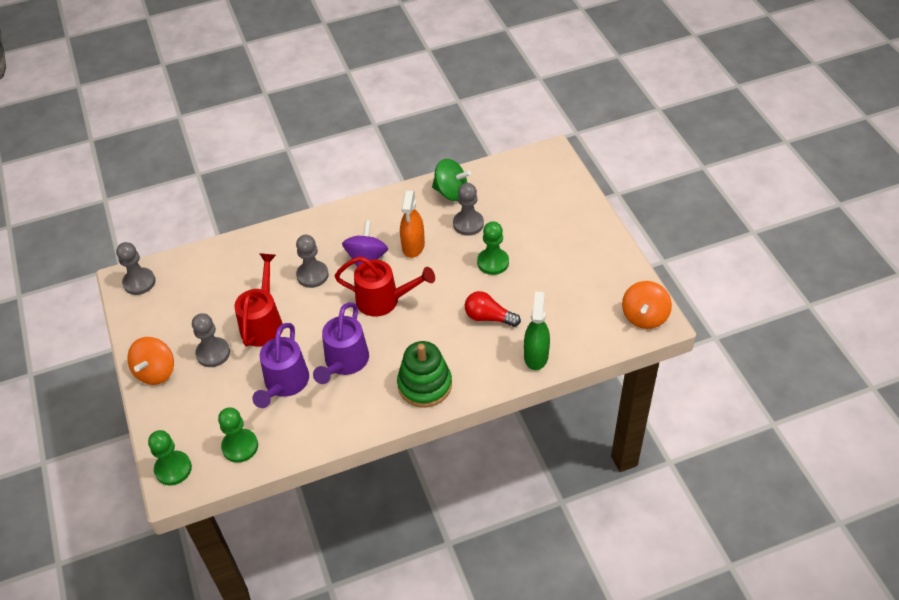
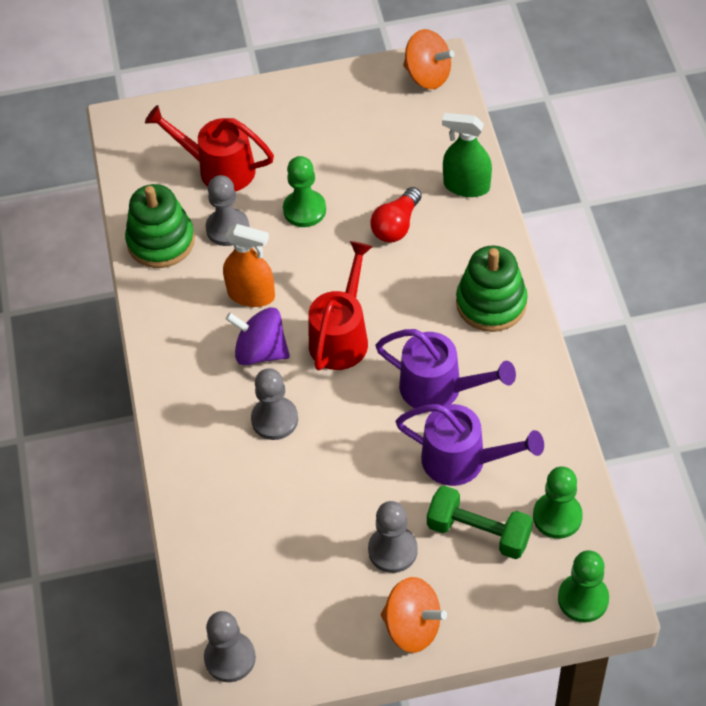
camera: 80 degrees left, 5 degrees up
(227, 400) = (478, 532): none -> green dumbbell
(263, 322) = (349, 484): red watering can -> red watering can (218, 169)
(451, 192) = (161, 241): green spinning top -> green stacking toy

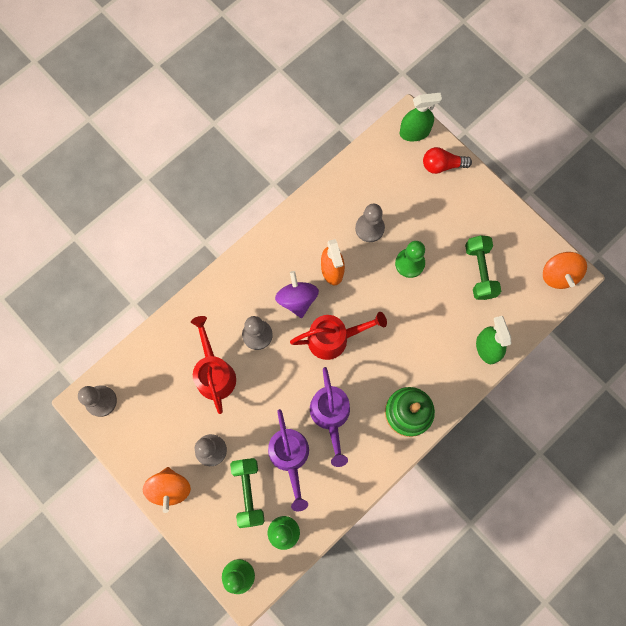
camera: 55 degrees right, 20 degrees up
(142, 123) = (414, 132): none -> green spray bottle
(161, 241) = (338, 197): green stacking toy -> none
(218, 169) = (408, 196): red watering can -> red watering can (214, 372)
(367, 147) = (479, 271): none -> green dumbbell
(396, 225) = (431, 323): red light bulb -> red light bulb (442, 165)

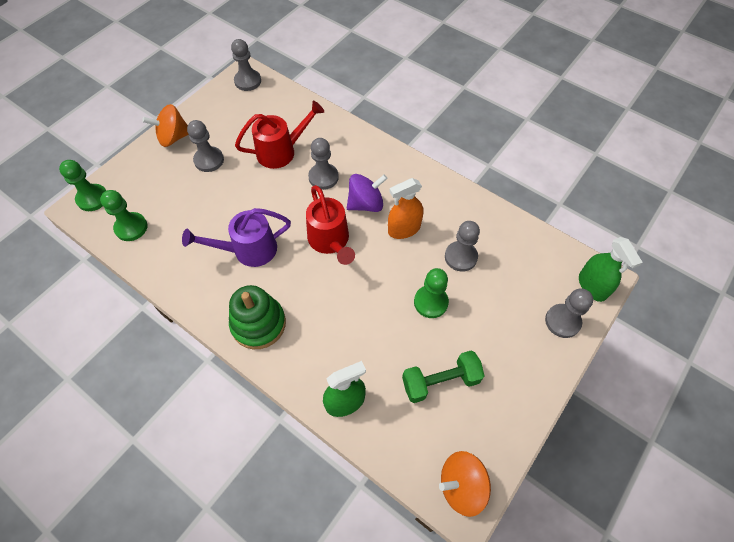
camera: 80 degrees right, 15 degrees down
(248, 492) = (170, 194): green dumbbell -> none
(290, 457) = (204, 222): purple watering can -> none
(442, 165) = (562, 321): red light bulb -> grey pawn

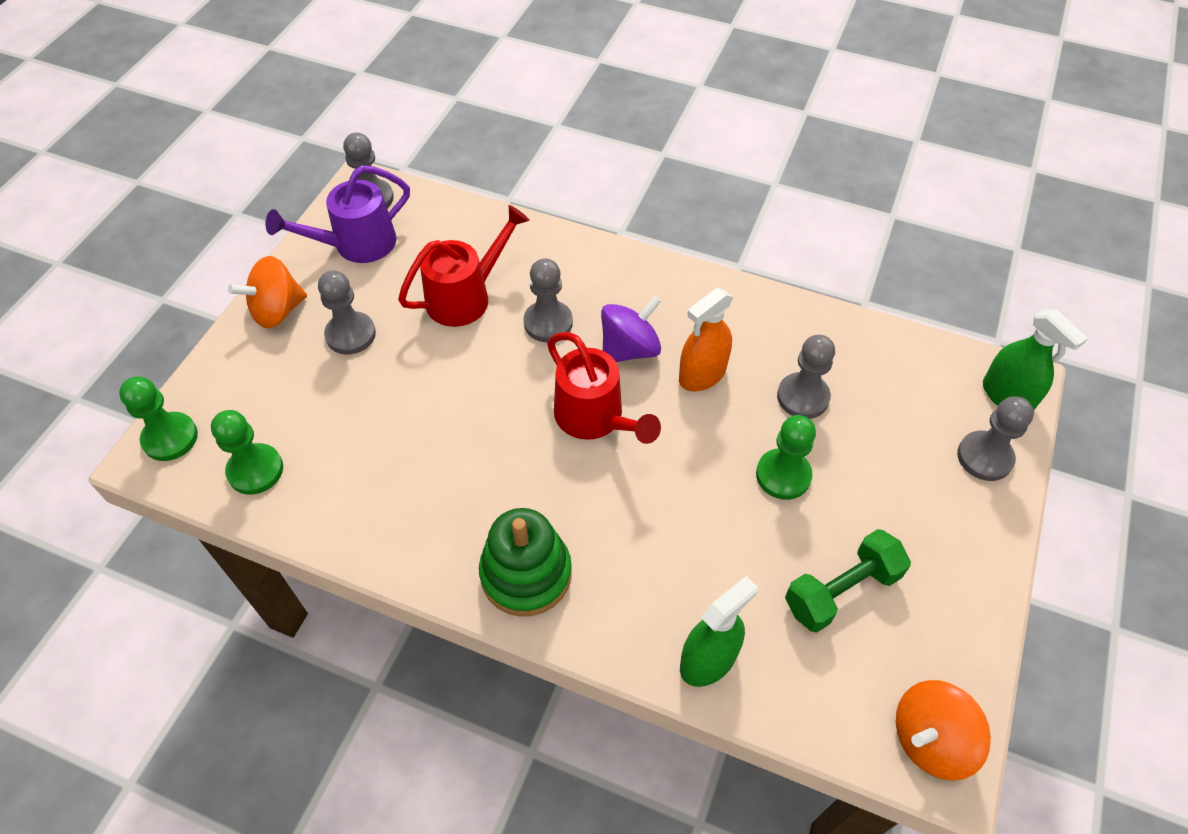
camera: 15 degrees left, 5 degrees down
(248, 250) = (467, 462): purple watering can -> purple watering can (355, 245)

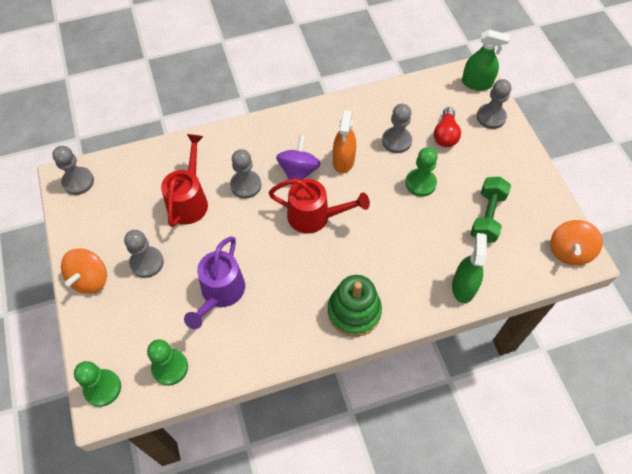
camera: 40 degrees left, 5 degrees up
(355, 245) = (97, 213): purple watering can -> purple watering can (220, 294)
(886, 435) = (445, 135): none -> red light bulb

